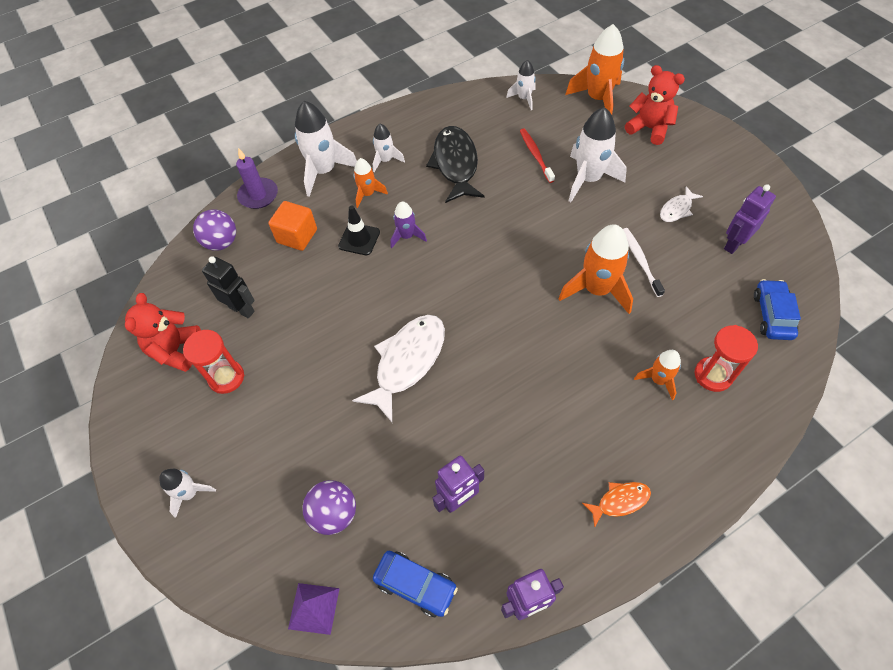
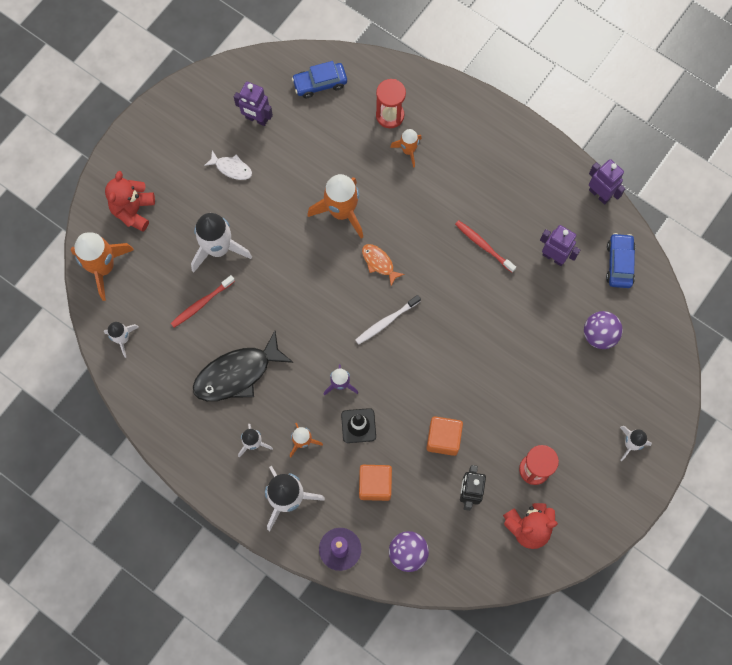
camera: 115 degrees left, 15 degrees up
(306, 305) = (443, 438): none -> orange cube
(314, 608) = (661, 320): purple pyramid -> none
(407, 362) = (464, 333): white fish -> none
(505, 420) = (483, 245): none -> red toothbrush
(620, 501) = (511, 156): orange fish -> orange fish (379, 263)
(640, 261) = (299, 185): white toothbrush -> white toothbrush (386, 322)

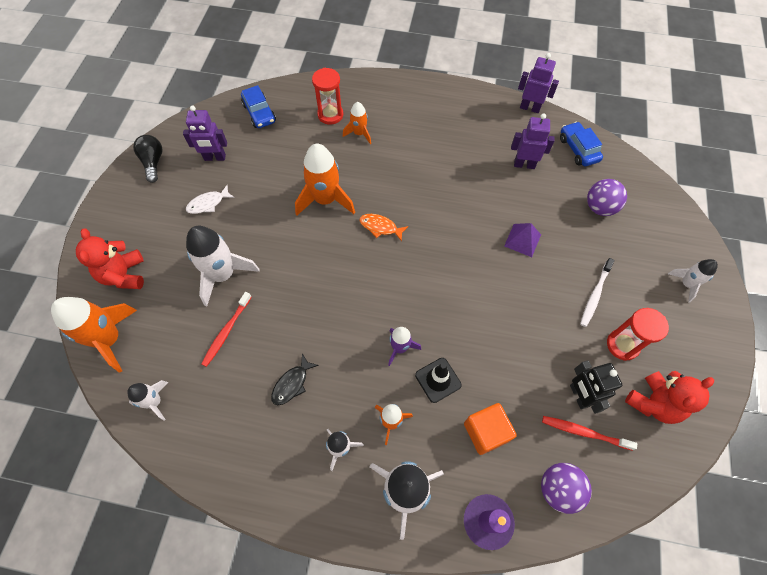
camera: 25 degrees left, 10 degrees down
(197, 99) = (153, 162): none -> black light bulb
(231, 168) = (208, 203): white fish -> white fish turned 150 degrees clockwise
(237, 374) = (292, 384): black fish -> black fish, size x0.50
(320, 83) = (259, 113): blue car -> blue car turned 75 degrees counterclockwise
(386, 322) = (413, 273): white toothbrush -> white toothbrush (595, 295)
(443, 438) = (524, 355): orange cube -> none
(483, 245) = (462, 178): red toothbrush -> red toothbrush (584, 432)
(504, 334) = (522, 240): none -> purple pyramid

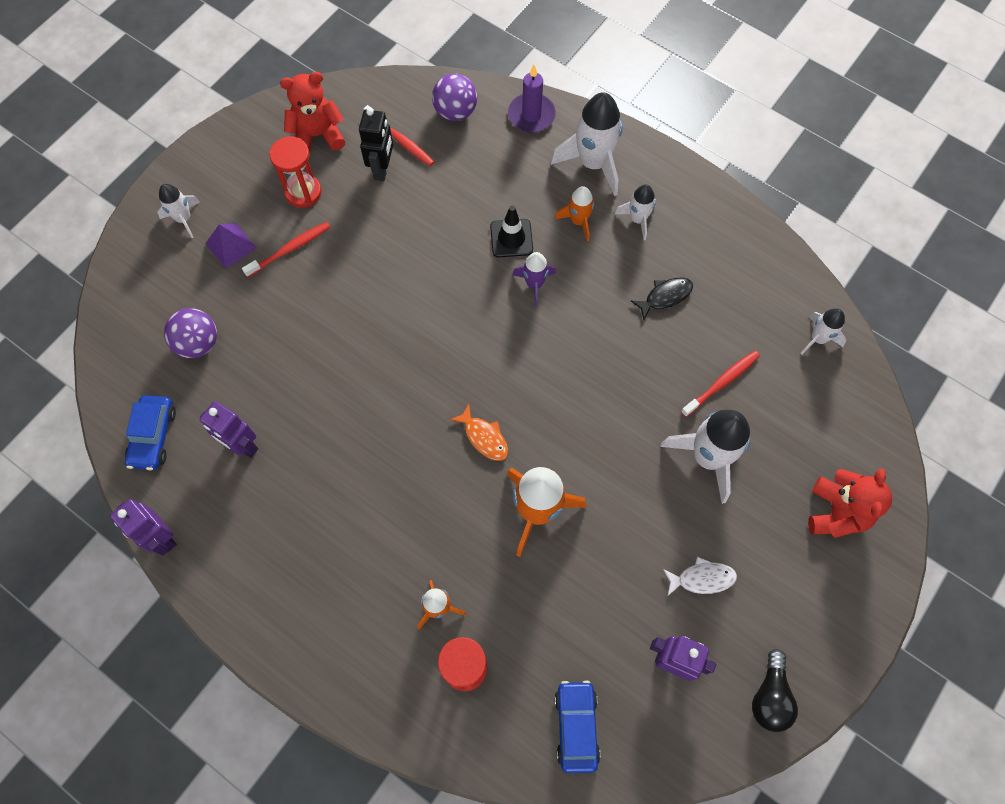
camera: 155 degrees left, 5 degrees up
(109, 339) = (862, 431): orange rocket -> none
(486, 432) = (491, 177): orange cube -> none
(522, 240) = (321, 344): purple pyramid -> purple pyramid (231, 245)
(595, 295) = (290, 249): white toothbrush -> red toothbrush

